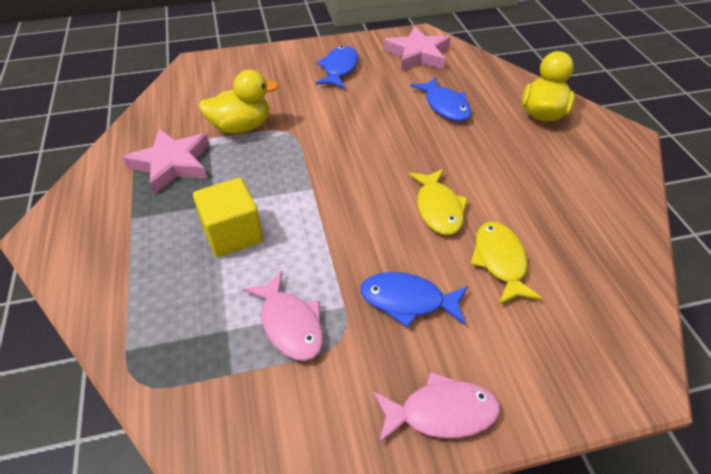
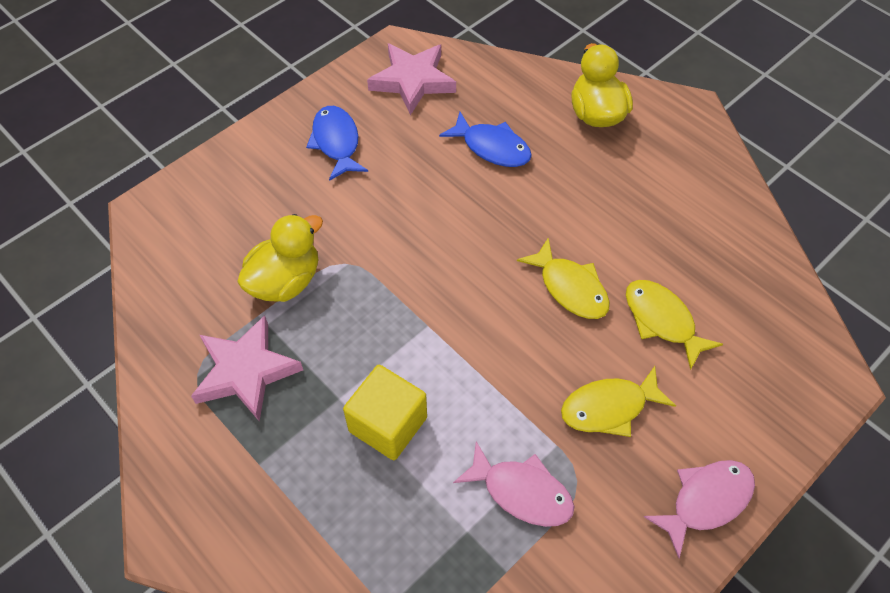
camera: 30 degrees left, 10 degrees up
(408, 301) = (609, 407): blue fish -> yellow fish

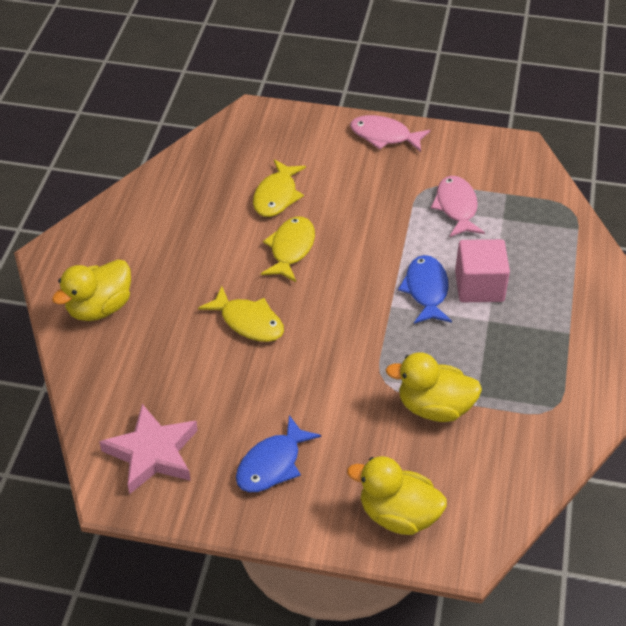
camera: 125 degrees left, 10 degrees down
(217, 191) = (398, 515): none -> yellow duck
(246, 371) = (522, 382): pink star -> none
(388, 424) = (479, 286): yellow cube -> pink cube
(492, 147) = (191, 355): blue fish -> blue fish (426, 290)
(609, 407) = (364, 194): yellow fish -> yellow fish (248, 322)

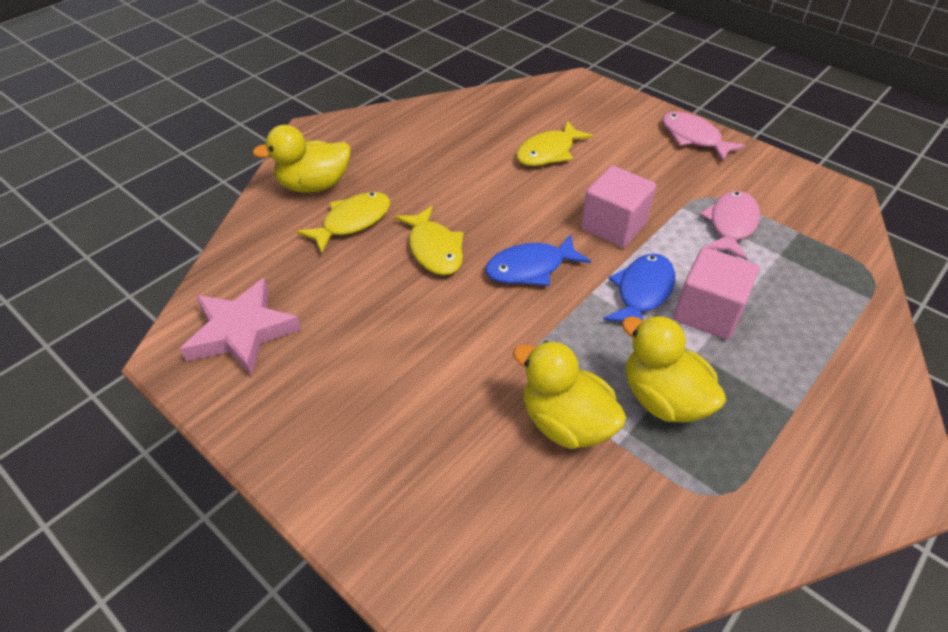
camera: 30 degrees right, 0 degrees up
(272, 464) = (342, 399): blue fish -> blue fish (530, 268)
(291, 249) = (527, 201): yellow fish -> yellow fish (352, 222)
(372, 244) = (613, 226): none -> pink cube
(398, 515) = (431, 532): yellow duck -> yellow duck (663, 399)

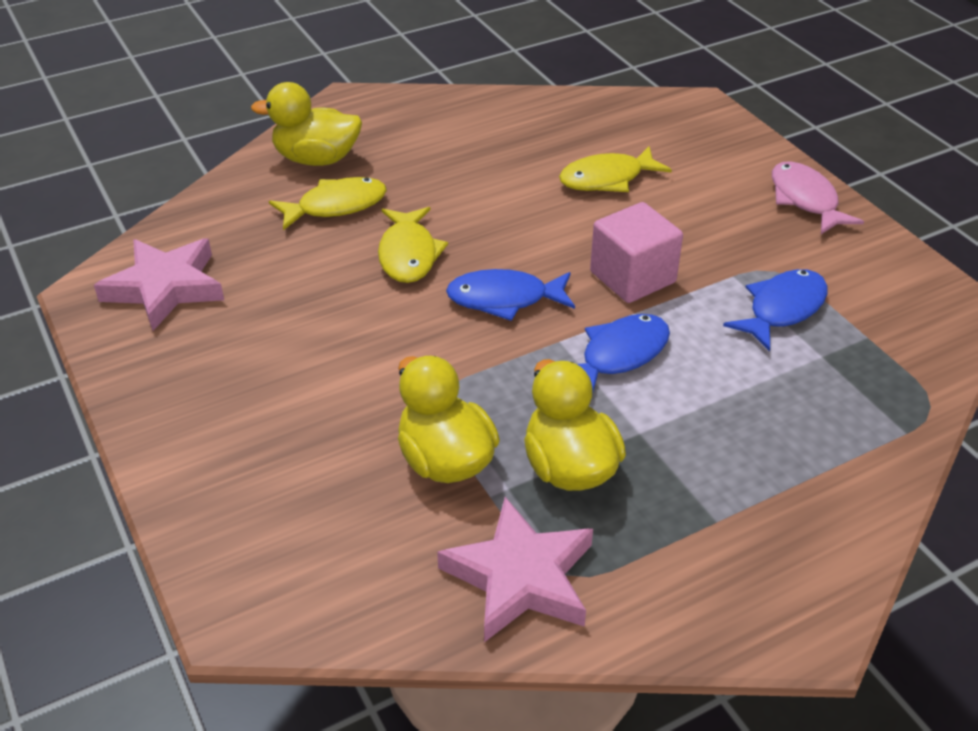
camera: 20 degrees right, 5 degrees down
(685, 511) = (520, 577): none -> pink star
(708, 312) = (684, 395): pink cube -> none
(731, 225) = (782, 309): pink fish -> blue fish

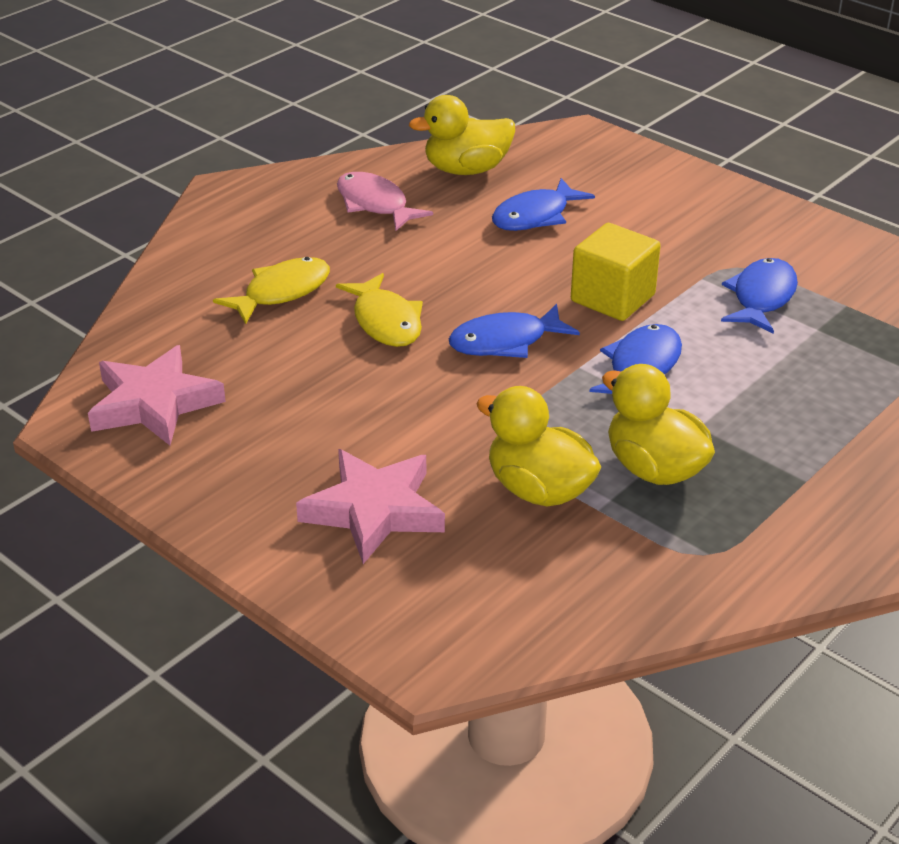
camera: 20 degrees left, 5 degrees down
(316, 159) = (230, 252): yellow duck -> yellow duck (466, 170)
(520, 577) = (667, 566): pink star -> pink star (374, 511)
(607, 179) = (535, 216): yellow fish -> blue fish
(632, 277) = (612, 298): pink cube -> yellow cube
(805, 200) = (728, 200): pink fish -> pink fish (375, 204)

